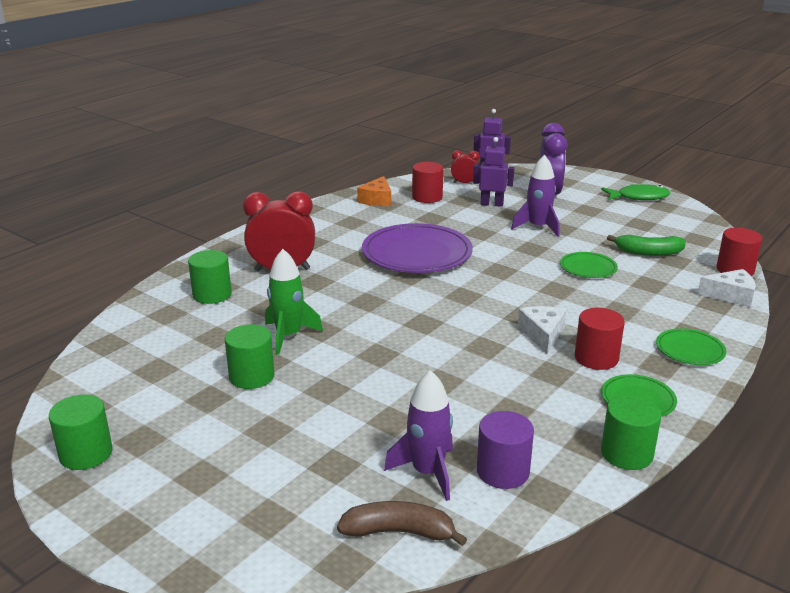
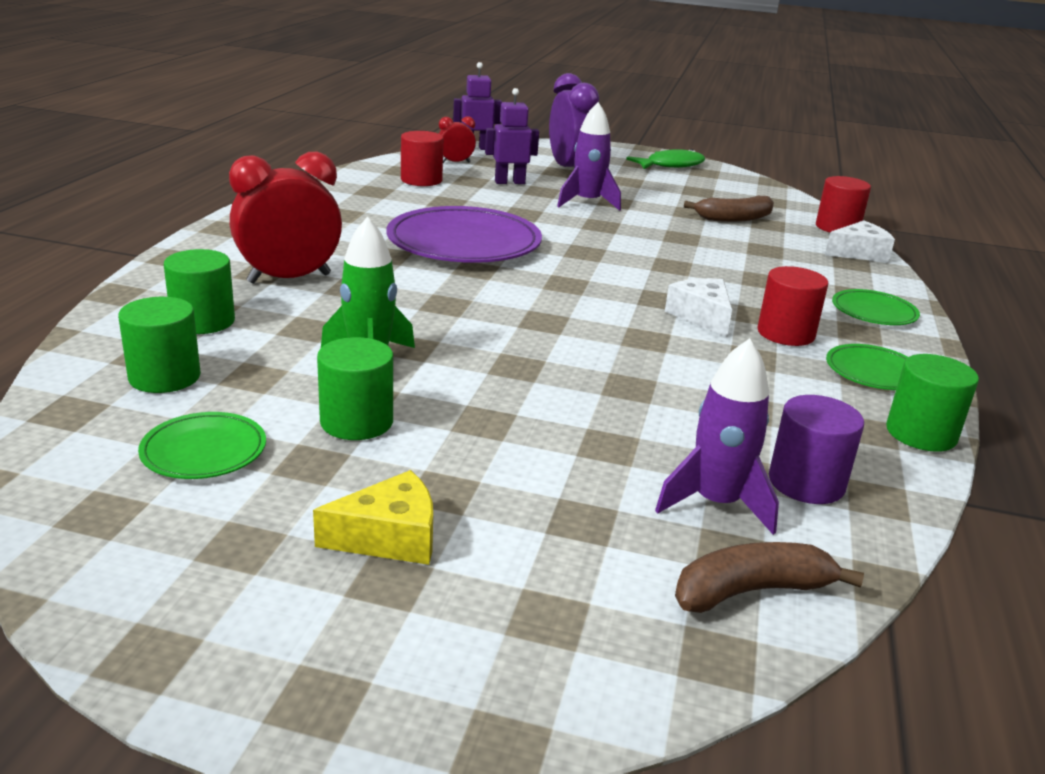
camera: 25 degrees left, 0 degrees up
(86, 453) = (154, 588): green cylinder -> green cylinder (164, 377)
(218, 451) = (389, 537): none -> yellow cheese
(377, 200) = (356, 187): orange cheese -> none
(588, 268) = (684, 240): green plate -> green plate (204, 451)
(648, 252) = (733, 218): green banana -> brown banana

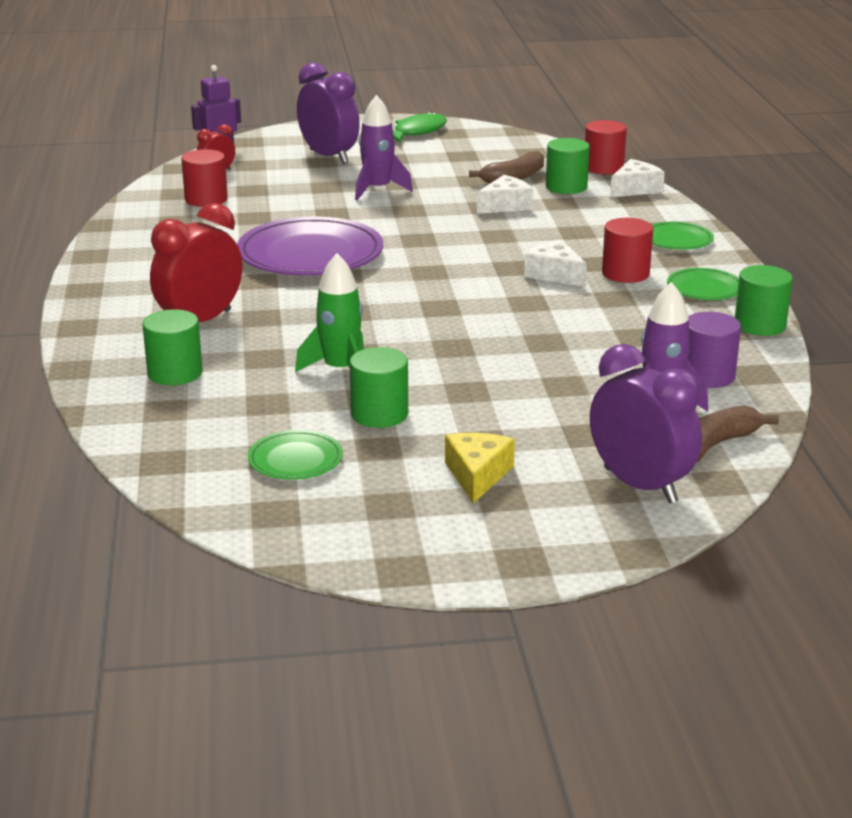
camera: 20 degrees left, 0 degrees up
(164, 377) = (201, 420): green cylinder -> green cylinder (566, 187)
(389, 537) = (477, 475): yellow cheese -> yellow cheese turned 45 degrees counterclockwise
(509, 182) = (289, 183): purple robot -> none
(594, 624) = (640, 485): none -> purple clock
(703, 241) = (505, 206): none -> white cheese

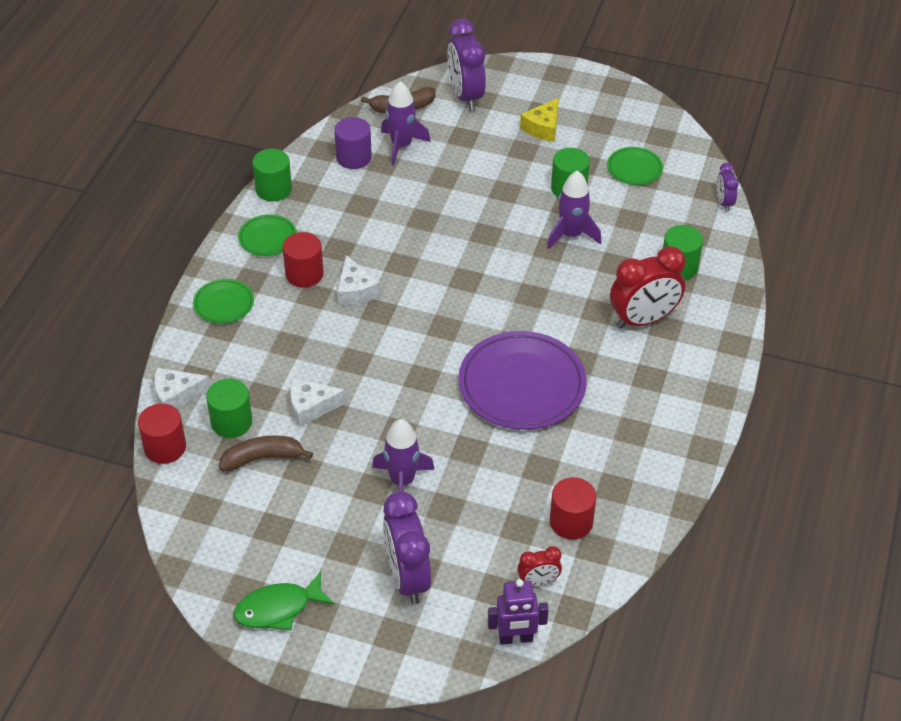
camera: 155 degrees left, 20 degrees up
(133, 452) = (724, 203): none -> purple clock
(340, 370) = (571, 235): green rocket -> purple rocket

